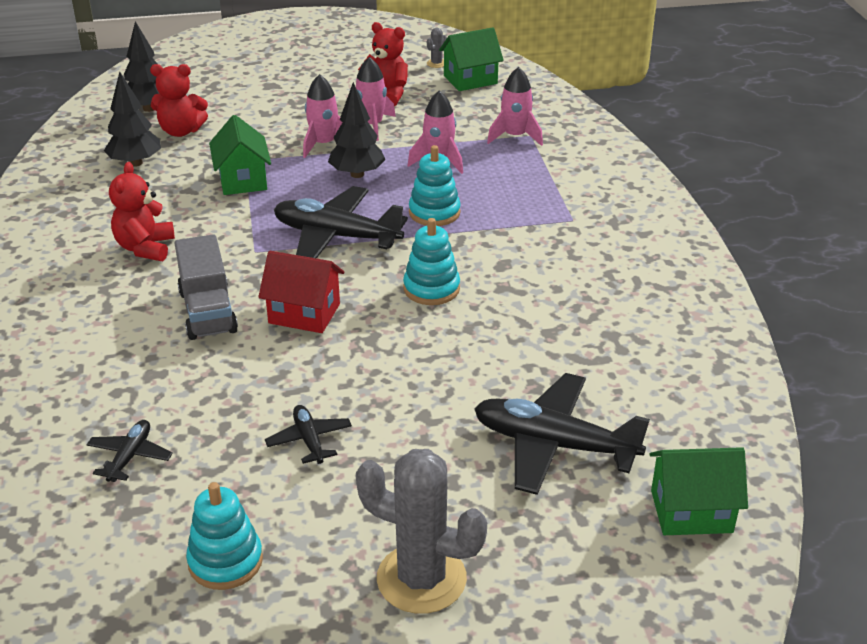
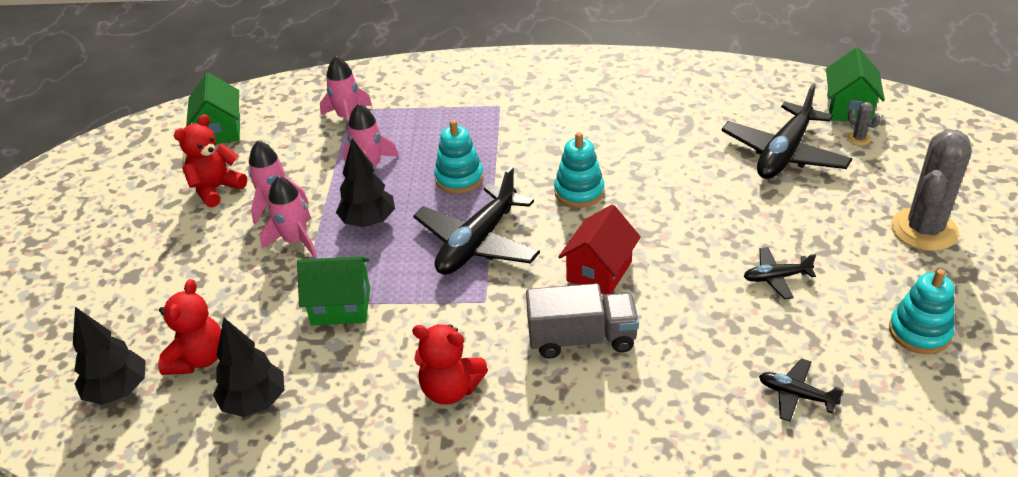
camera: 75 degrees left, 5 degrees up
(436, 63) = (169, 148): grey cactus -> grey cactus (858, 139)

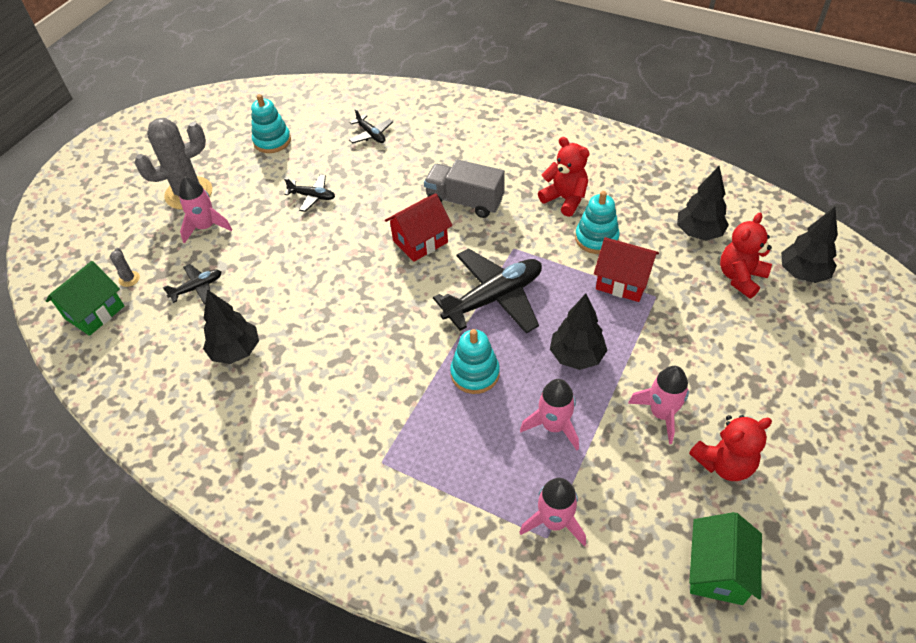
camera: 155 degrees left, 10 degrees up
(295, 241) = (648, 360): pink rocket -> pink rocket (206, 227)
(341, 306) = (622, 282): green house -> red house
(579, 192) = (383, 316): turquoise stacking toy -> turquoise stacking toy (596, 238)
(687, 125) = (236, 351): none -> black tree
(784, 154) = (197, 288): black plane -> black plane, size x0.49

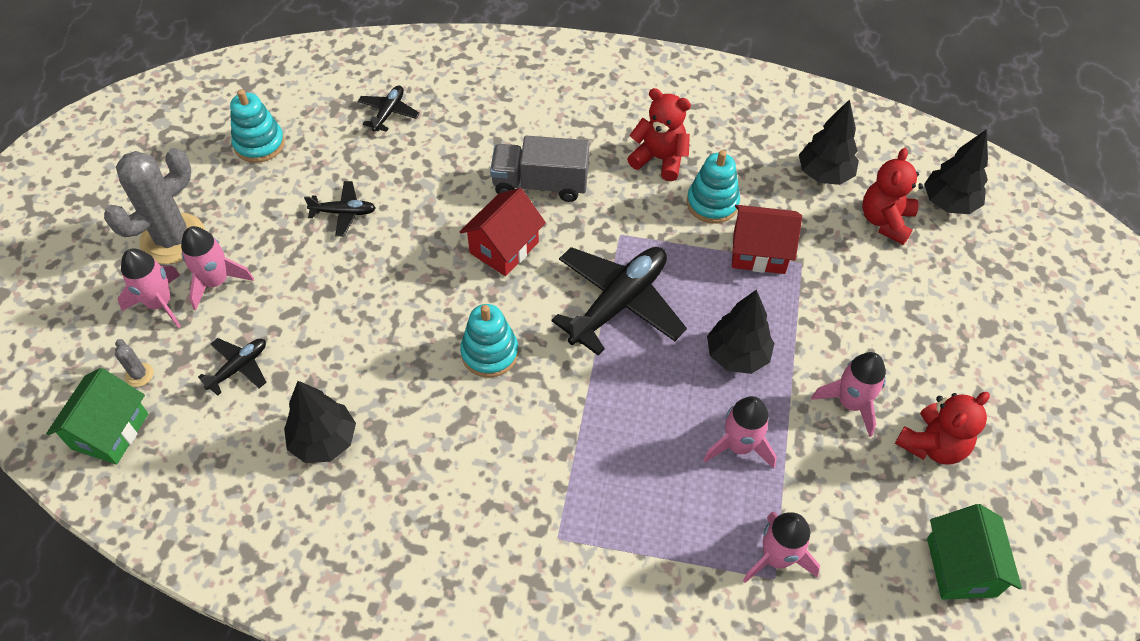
camera: 20 degrees left, 5 degrees up
(162, 234) = (160, 303): none -> pink rocket
(371, 134) = (389, 113): black plane -> black plane turned 105 degrees counterclockwise
(475, 373) = (629, 403): turquoise stacking toy -> turquoise stacking toy (489, 353)

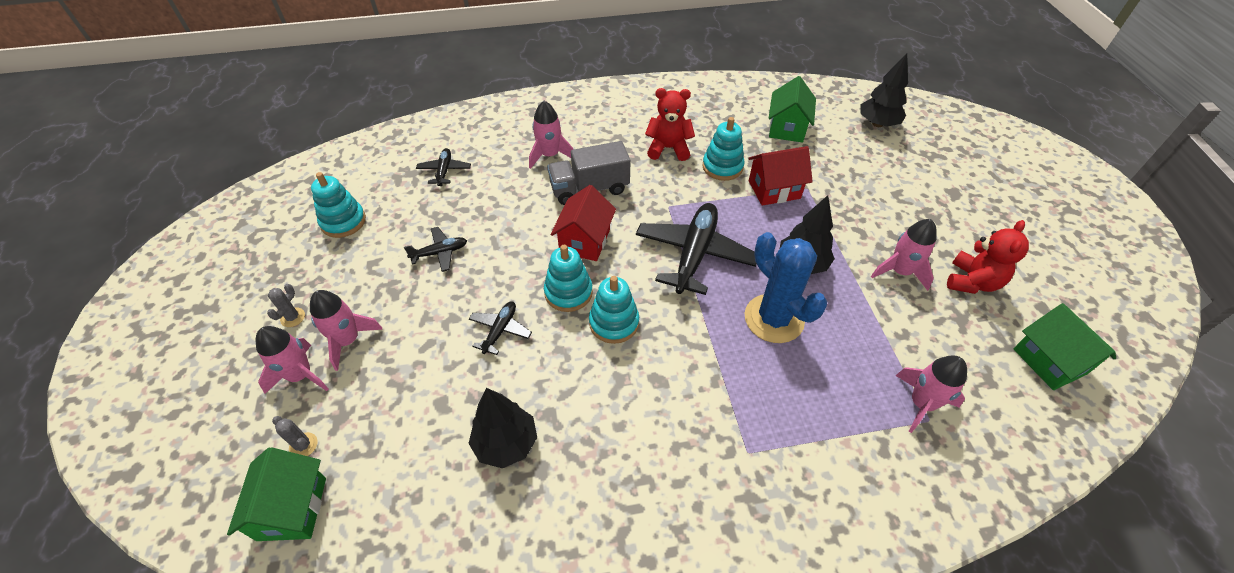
camera: 20 degrees left, 5 degrees down
(173, 239) = (293, 317): grey cactus -> grey cactus, size x0.40
(239, 368) = (399, 407): black plane -> black plane (500, 330)
(458, 303) = (568, 292): none -> turquoise stacking toy
(667, 408) = (774, 319): none -> blue cactus
(739, 446) = (842, 328): pink rocket -> pink rocket (550, 155)
(824, 174) = (787, 128): black tree -> green house
(885, 221) = (845, 146): red teddy bear -> none

